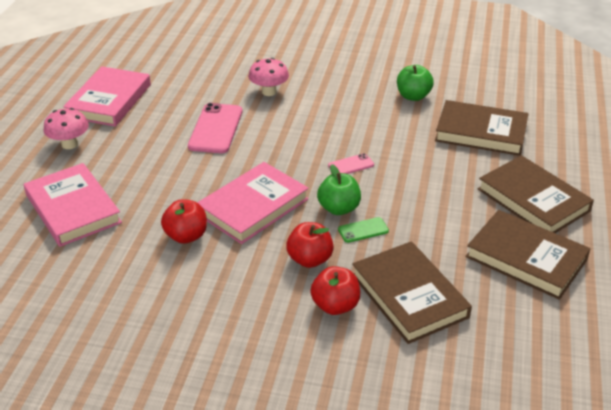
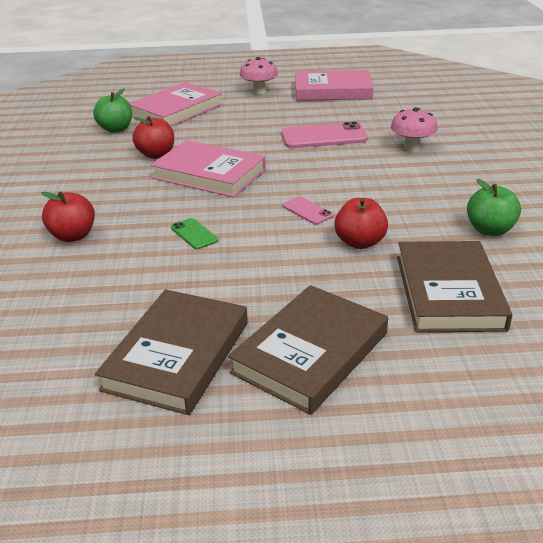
camera: 75 degrees right, 5 degrees down
(310, 259) = (138, 213): red apple -> red apple (359, 242)
(339, 208) = (225, 215): green apple -> green apple (116, 129)
(409, 296) = (92, 275): brown book -> none

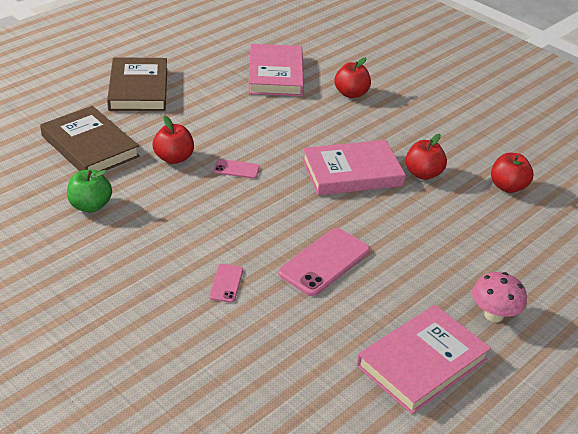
camera: 135 degrees right, 5 degrees up
(116, 129) = (508, 187): green apple -> red apple
(176, 110) = (512, 237): pink book -> pink book (275, 74)
(177, 355) = (199, 66): brown book -> none
(194, 234) = (284, 122): green phone -> none
(411, 148) = (226, 283): pink mushroom -> pink phone

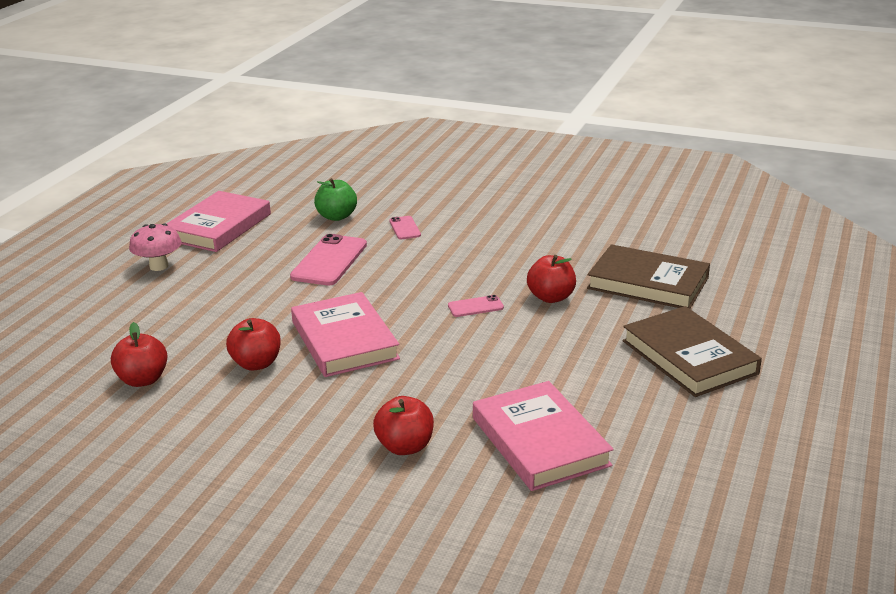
camera: 160 degrees right, 10 degrees down
(90, 206) = (576, 242): green apple -> green apple (336, 216)
(352, 172) = (344, 340): pink book -> pink book turned 75 degrees counterclockwise

